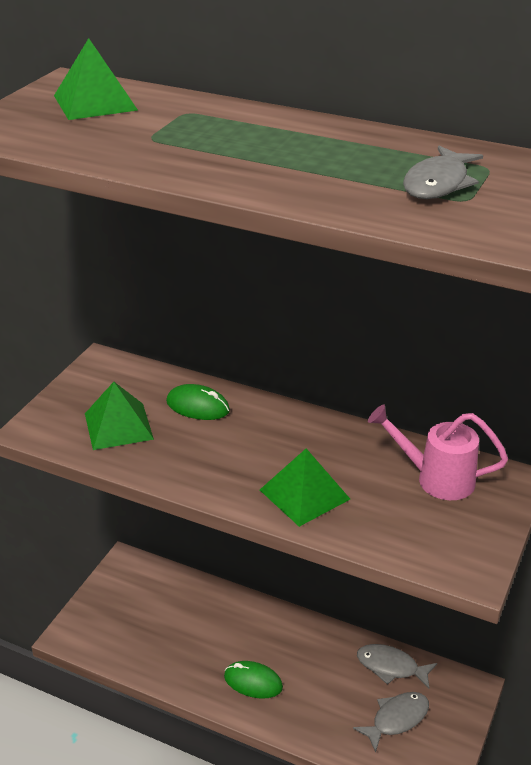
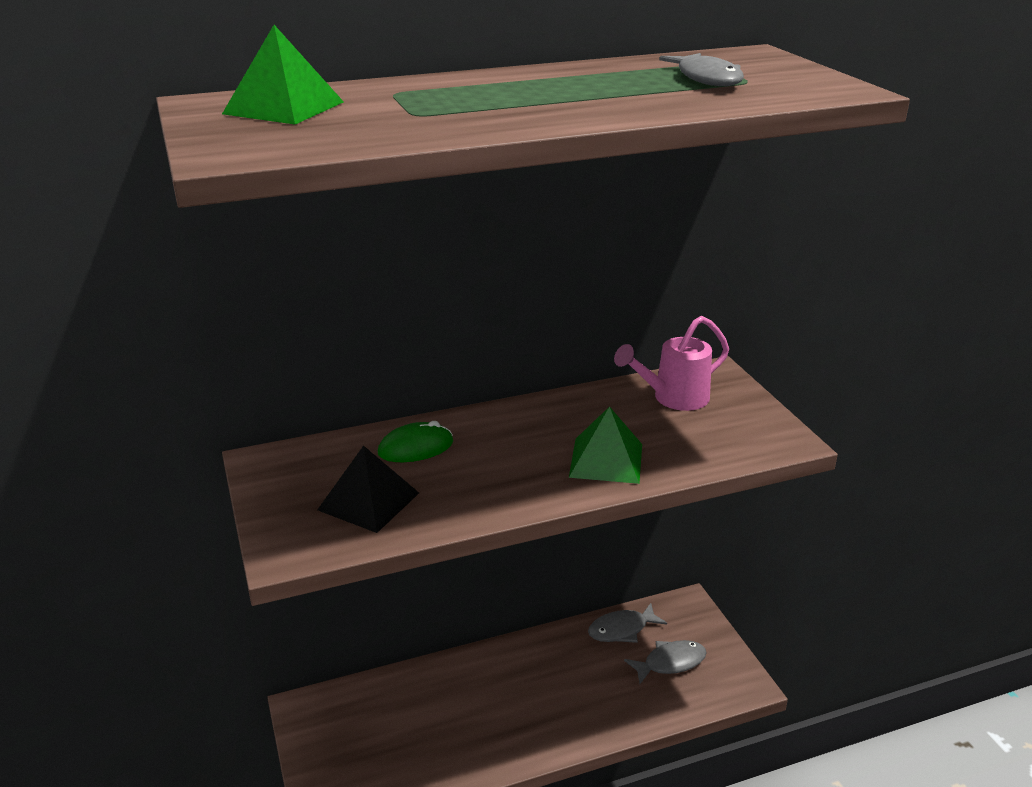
camera: 45 degrees left, 5 degrees down
(118, 426) = (368, 501): green pyramid -> black pyramid
(253, 682) = (538, 718): green mouse -> none
(396, 719) = (670, 662): grey fish -> grey fish turned 60 degrees clockwise

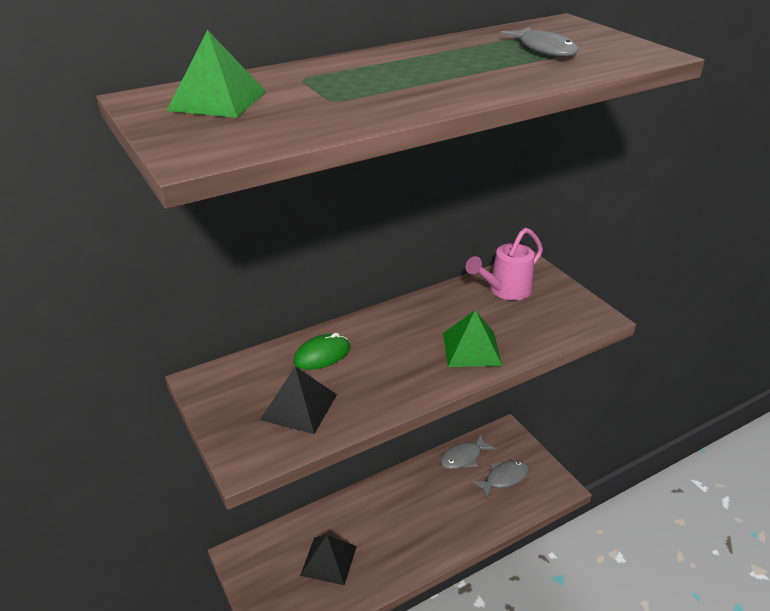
camera: 10 degrees left, 5 degrees up
(414, 730) = (329, 560): none -> black pyramid

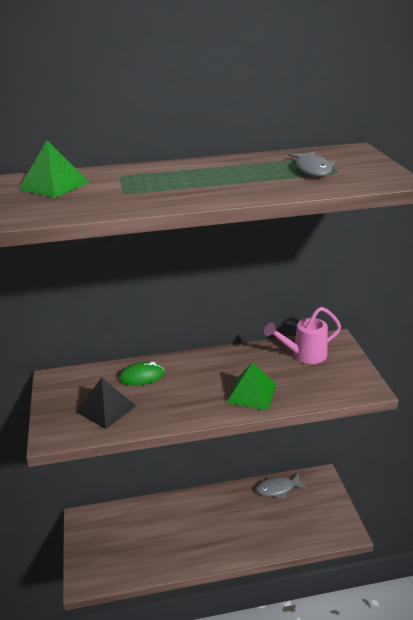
camera: 20 degrees right, 5 degrees down
(329, 560) = (142, 539): black pyramid -> none
(504, 478) = (304, 513): grey fish -> none

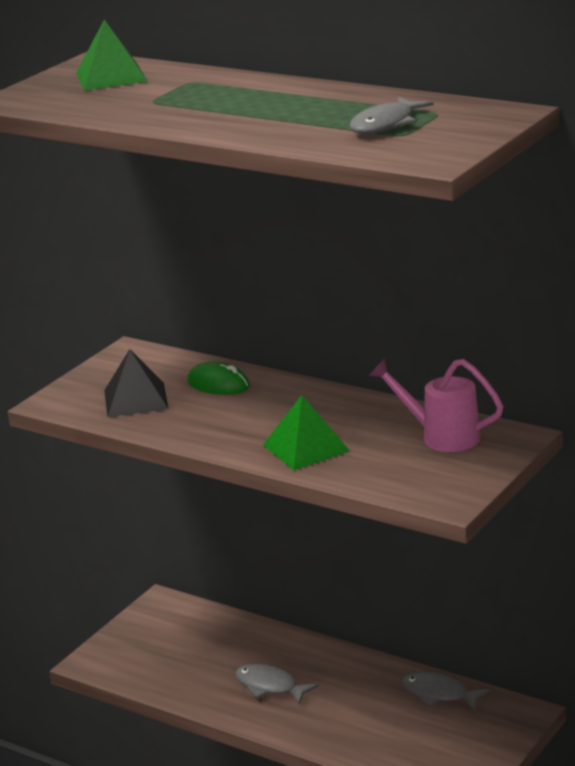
camera: 45 degrees right, 5 degrees down
(198, 534) = (270, 686): none -> grey fish

